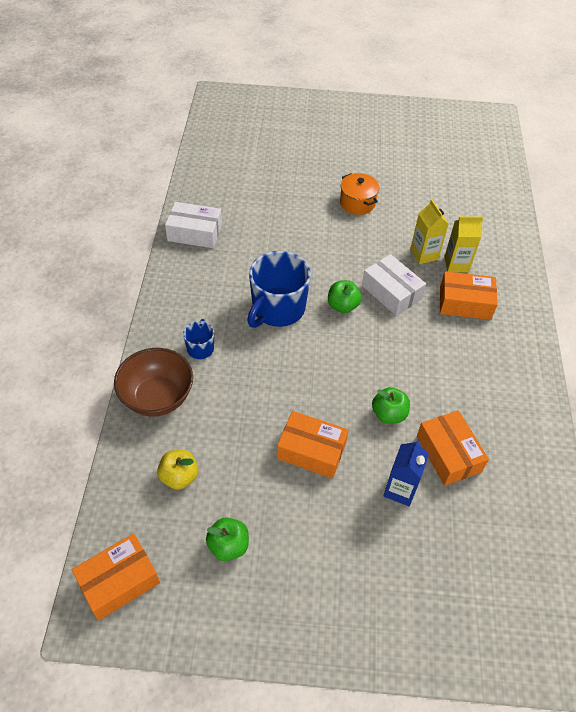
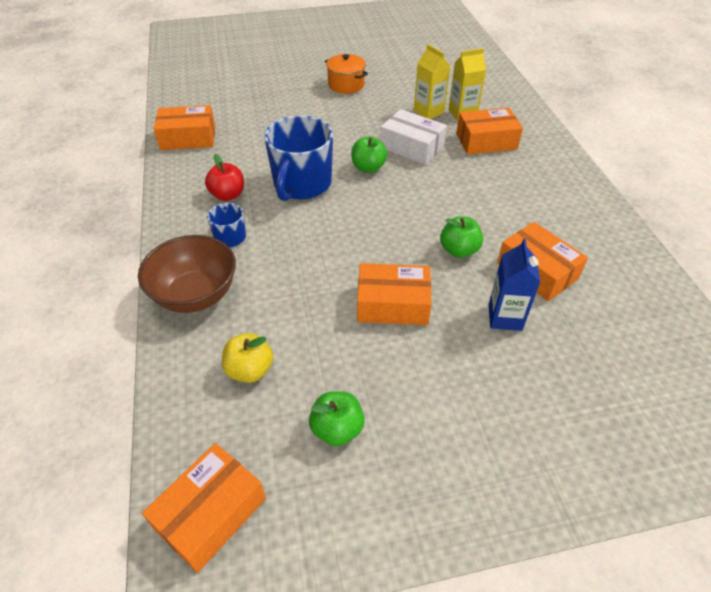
camera: 15 degrees left, 5 degrees down
(195, 233) = (188, 138): white box -> orange box
(211, 304) = (228, 195): none -> red apple

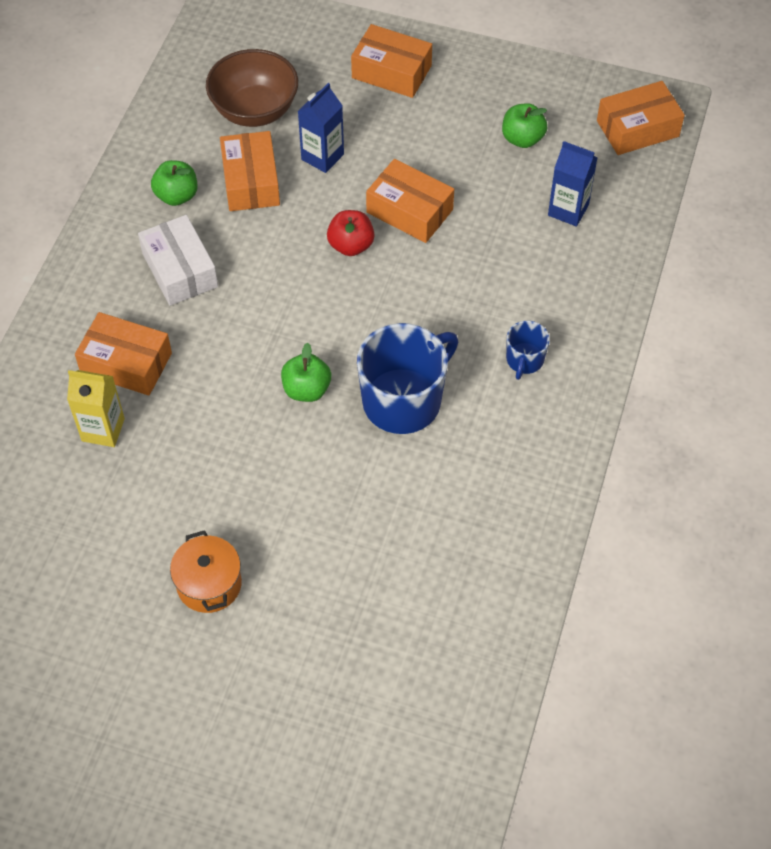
camera: 150 degrees left, 10 degrees up
(188, 138) = (508, 567): orange box -> orange box (391, 72)
(196, 295) = (588, 303): brown bowl -> brown bowl (255, 110)
(228, 195) = (500, 425): red apple -> red apple (351, 245)
(250, 370) = (568, 210): yellow apple -> blue carton
(411, 147) = (226, 399): white box -> white box (180, 270)
(428, 112) = (144, 456): yellow carton -> none
(459, 250) = (302, 235): green apple -> green apple (177, 196)

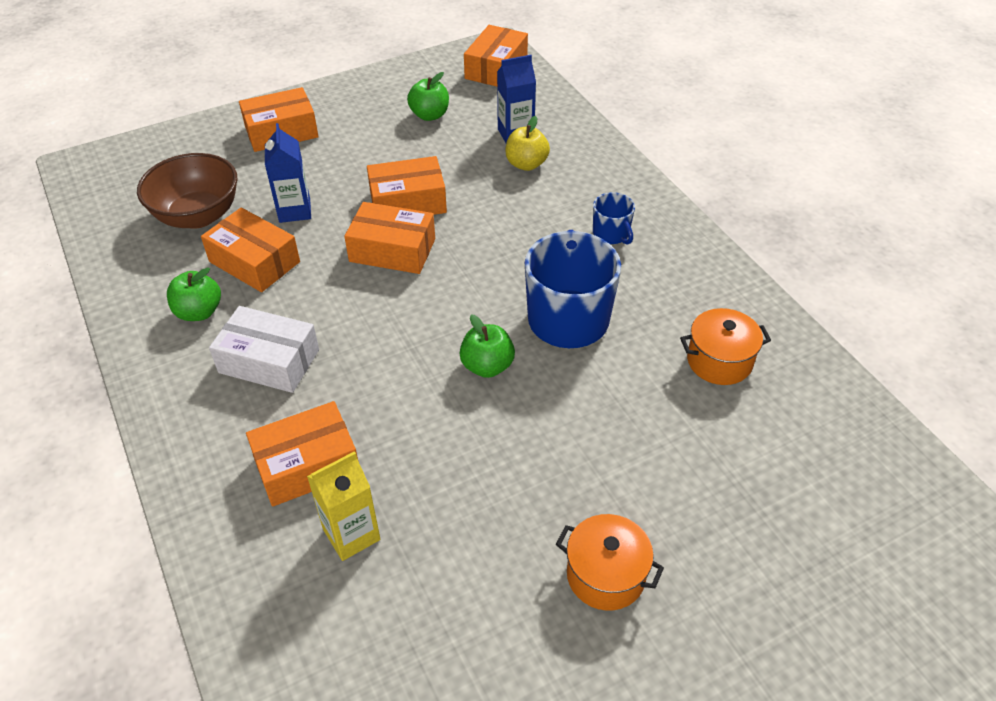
camera: 45 degrees left, 10 degrees down
(351, 245) = (392, 250): red apple -> orange box
(465, 522) = (719, 361): none -> orange pot
(540, 245) = (526, 164): none -> yellow apple

